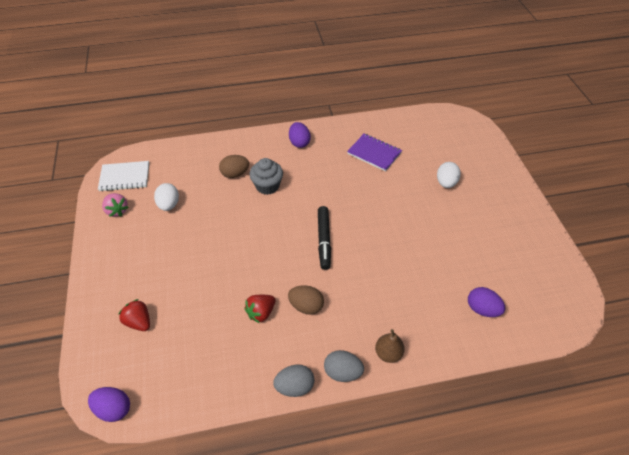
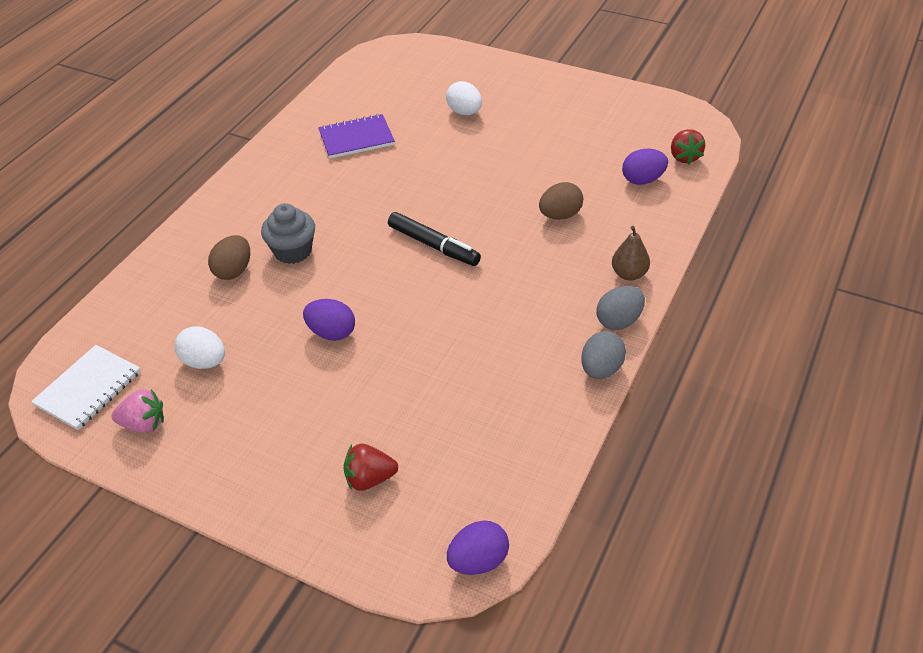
camera: 50 degrees left, 5 degrees down
(261, 312) = (477, 351): red strawberry -> red strawberry (684, 157)
(299, 142) = (258, 188): purple egg -> purple egg (332, 332)
(306, 306) = (508, 307): brown egg -> brown egg (560, 215)

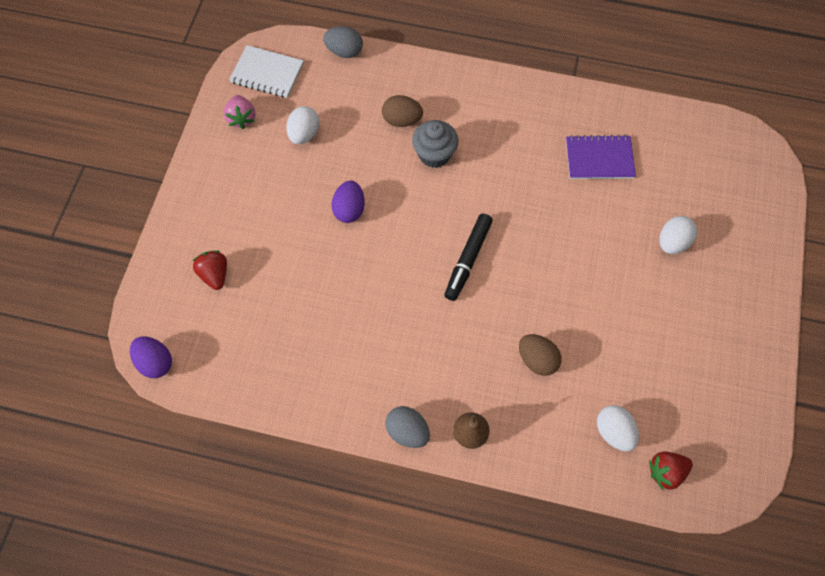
camera: 75 degrees right, 20 degrees up
(356, 138) = (599, 159): purple notebook -> purple notebook turned 60 degrees counterclockwise
(601, 369) = (348, 423): grey egg -> grey egg (344, 51)
(642, 180) = (614, 432): purple egg -> white egg

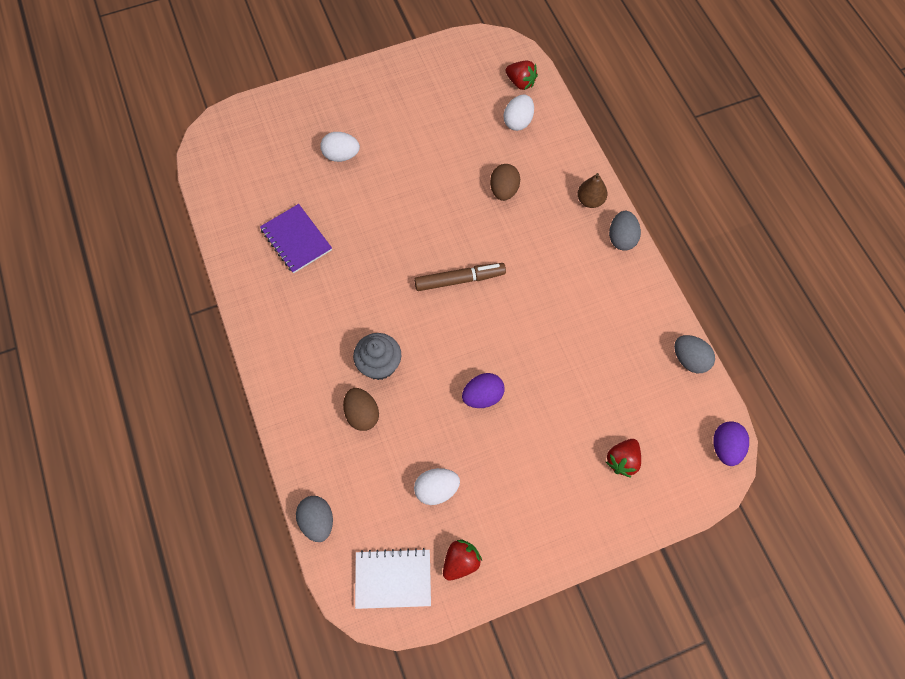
camera: 125 degrees left, 0 degrees up
(241, 118) = (461, 562): pink strawberry -> red strawberry
(247, 395) = (690, 360): none -> grey egg
(267, 73) = (393, 579): white notebook -> white notebook turned 75 degrees counterclockwise
(468, 260) = (460, 279): black marker -> brown marker

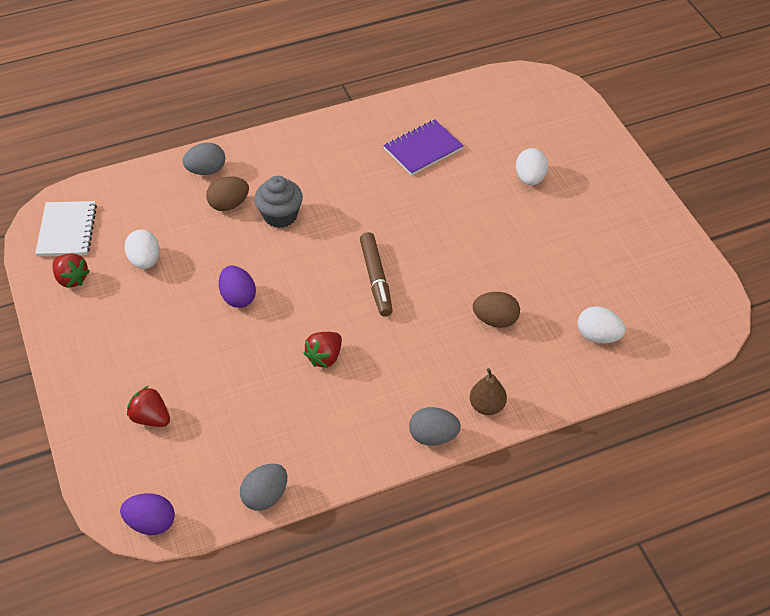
camera: 90 degrees right, 15 degrees down
(317, 521) = (130, 178): grey egg -> grey egg (206, 170)
(520, 82) = (659, 340): red strawberry -> red strawberry (325, 357)

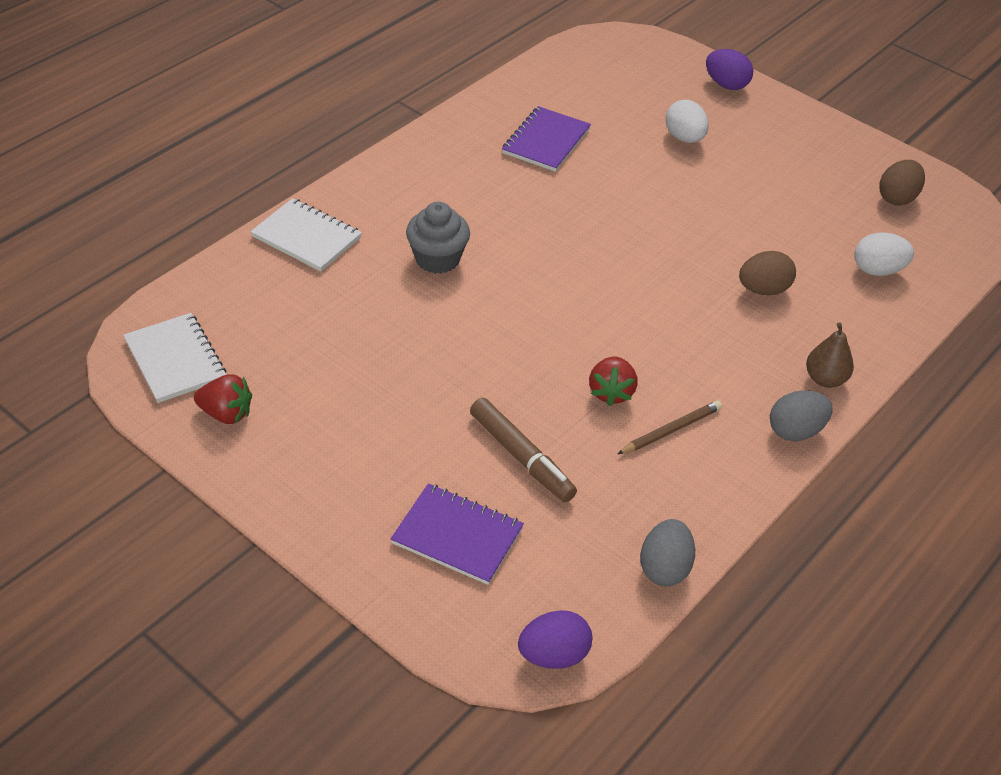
camera: 30 degrees left, 5 degrees down
(145, 261) = (308, 361): white egg -> none
(151, 418) = (457, 536): red strawberry -> purple notebook
(206, 170) = (306, 237): grey egg -> white notebook
(229, 204) = (365, 266): brown egg -> brown egg (897, 198)
(238, 297) = (457, 363): purple egg -> purple egg (726, 85)
(345, 401) = (671, 430): none -> brown pencil
(376, 279) = (602, 290): brown marker -> brown marker (521, 457)

